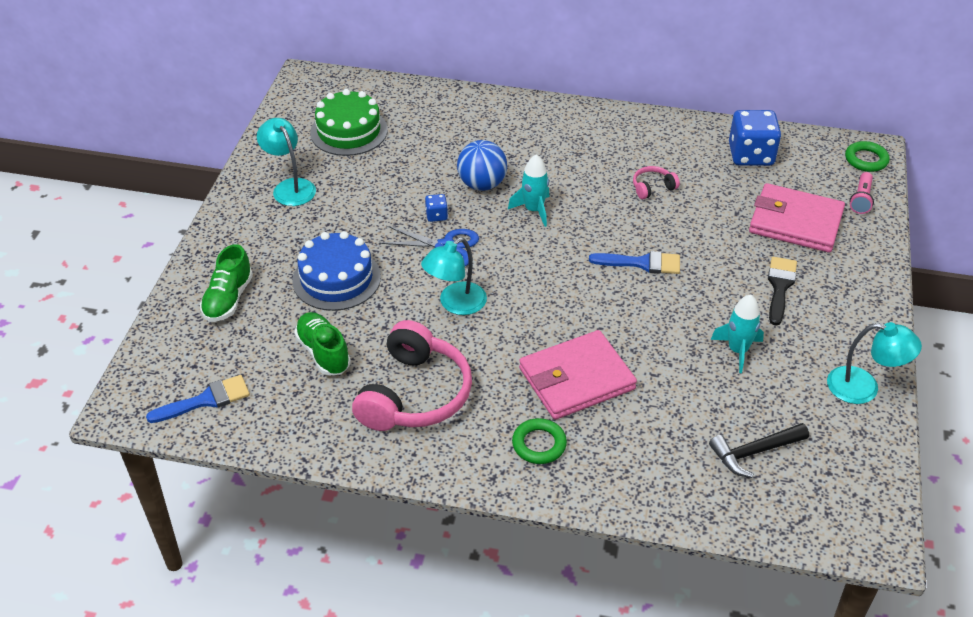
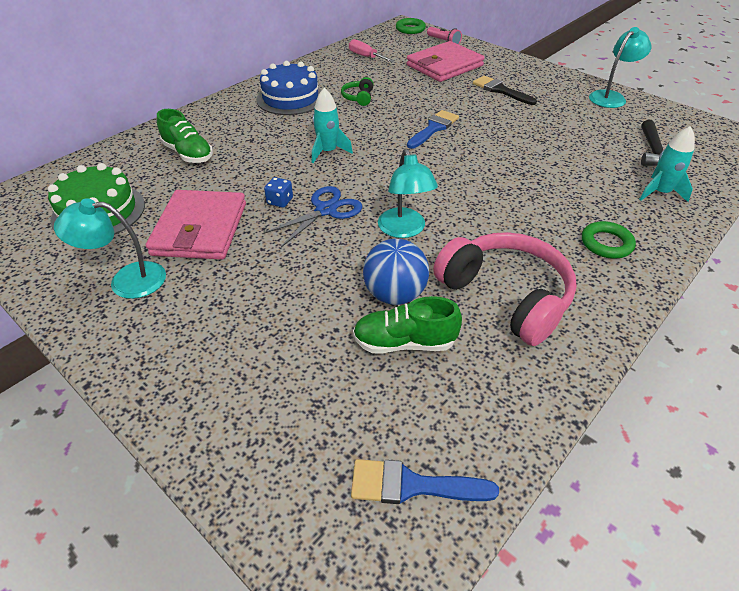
camera: 60 degrees left, 0 degrees up
(206, 400) = (412, 485): blue brush -> blue brush turned 90 degrees counterclockwise
(228, 299) = (252, 398): green shoe -> green shoe (188, 154)
(336, 279) = (302, 294): blue cake -> blue cake (290, 98)
(482, 184) = (268, 165): blue ball -> blue ball (394, 294)
(576, 378) = (539, 199): pink wallet -> pink wallet (200, 229)
(652, 187) = (358, 97): pink headphones -> green headphones
(737, 350) = (551, 124): turquoise rocket -> turquoise rocket (660, 193)
(750, 155) = (366, 57): blue dice -> pink screwdriver

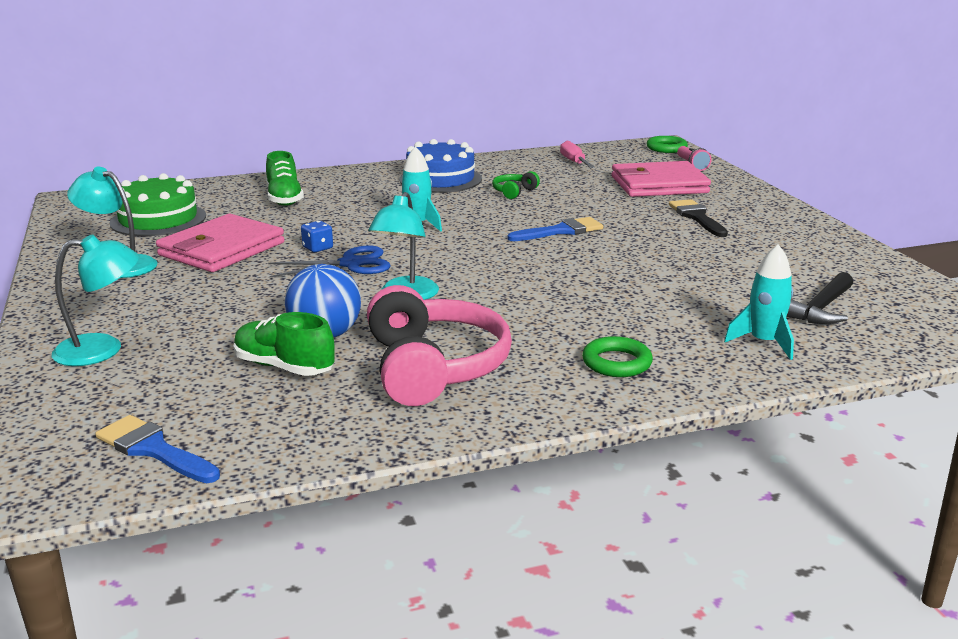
camera: 30 degrees right, 20 degrees down
(611, 97) = (845, 251): turquoise lamp -> turquoise lamp (103, 349)

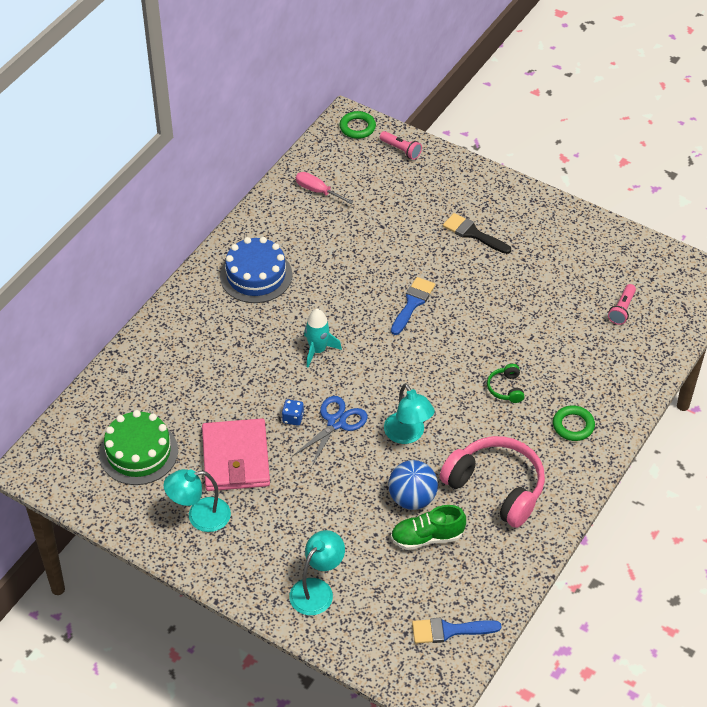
camera: 40 degrees left, 25 degrees up
(284, 199) = (185, 371): green shoe -> none
(514, 192) = (327, 265): green headphones -> green headphones (506, 388)
(659, 185) = (408, 197): pink wallet -> none
(763, 342) = (621, 362): turquoise rocket -> none
(820, 309) = (622, 310): black hammer -> pink flashlight

